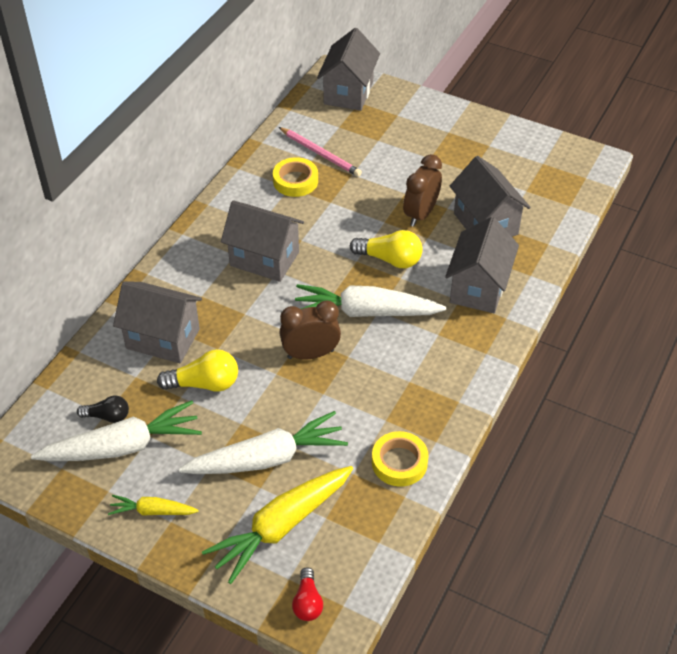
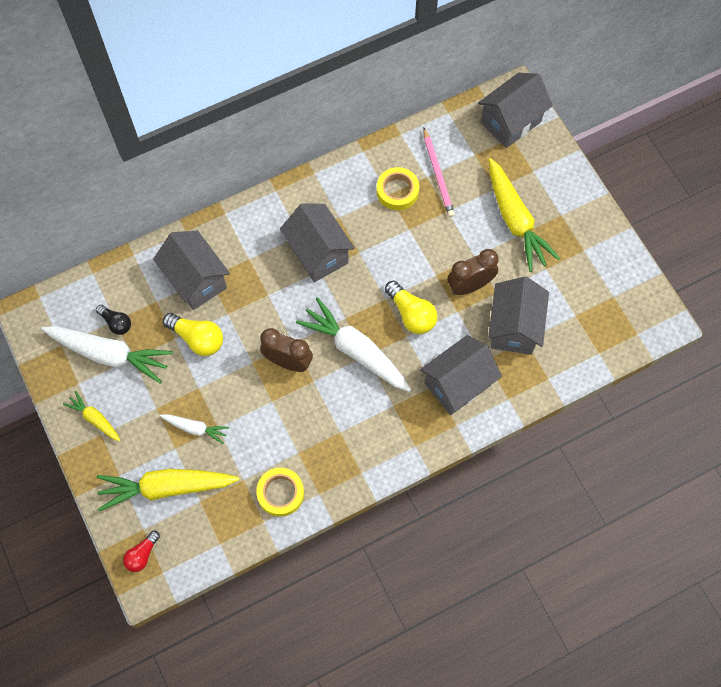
camera: 35 degrees right, 20 degrees up
(267, 458) = (195, 428): white carrot -> white carrot, size x0.51
(415, 153) = (515, 220): none -> yellow carrot

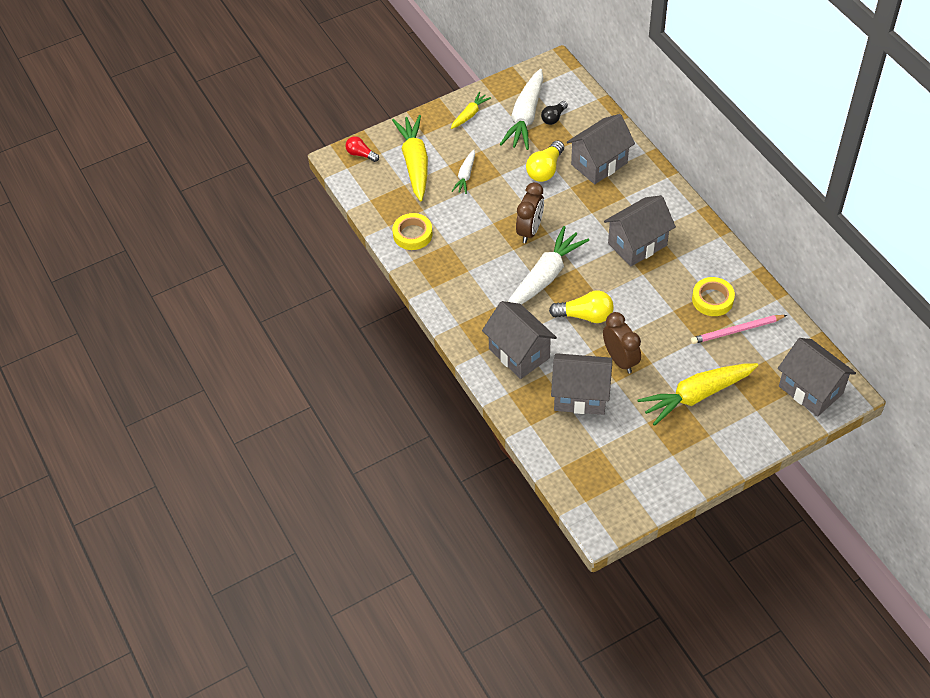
camera: 90 degrees right, 15 degrees down
(411, 314) = (585, 316): yellow light bulb -> yellow light bulb turned 135 degrees counterclockwise

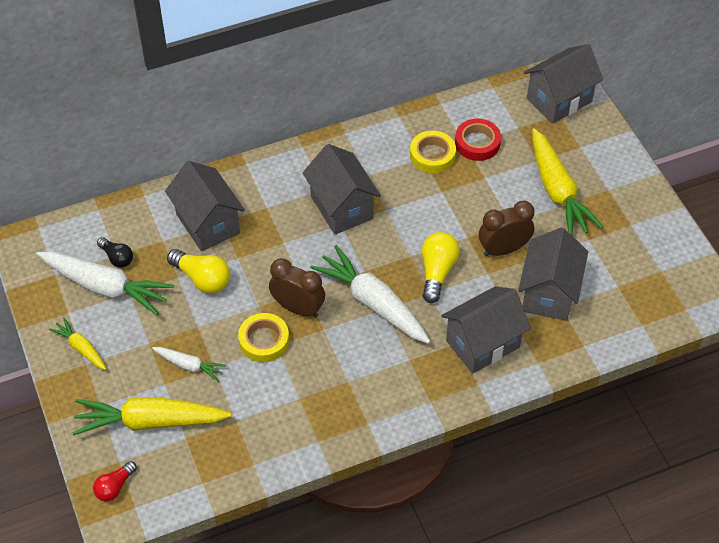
camera: 85 degrees left, 0 degrees up
(412, 234) = (276, 437): yellow tape -> yellow tape (264, 340)
(736, 331) = (477, 143): pink pencil -> red tape

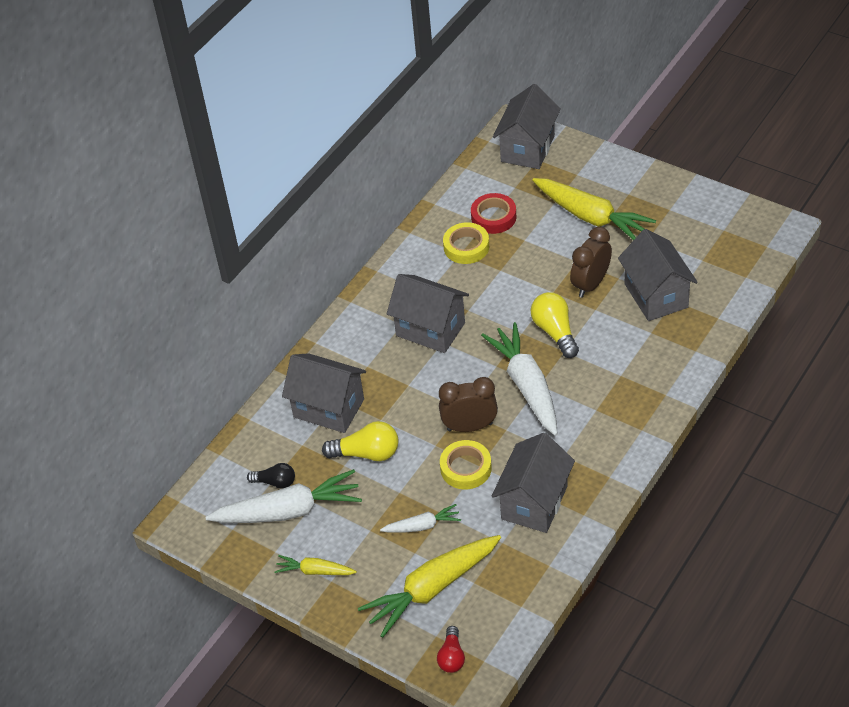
camera: 30 degrees left, 5 degrees down
(373, 303) = (526, 385): white carrot -> white carrot turned 60 degrees clockwise
(482, 344) = (641, 363): grey house -> grey house (534, 502)

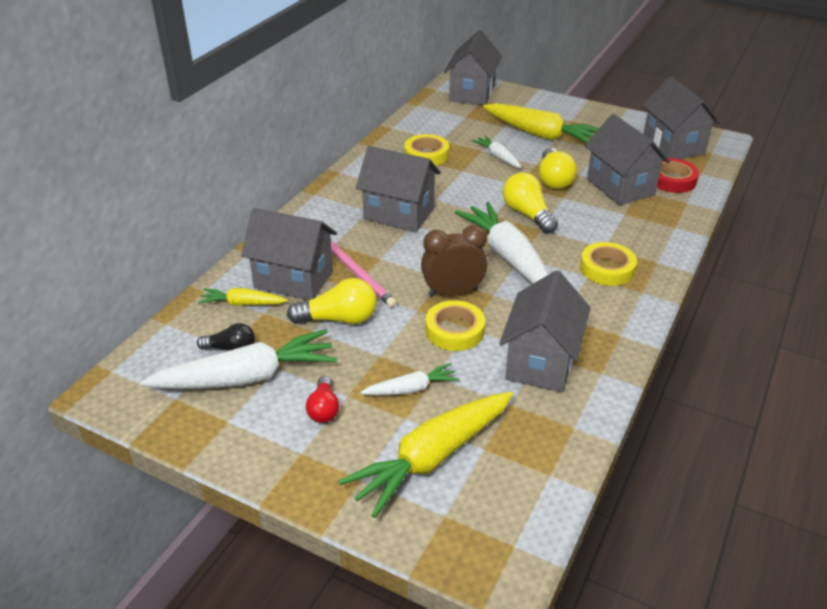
camera: 10 degrees left, 10 degrees down
(315, 571) = (279, 442): yellow carrot -> yellow carrot (242, 304)
(386, 403) = (358, 274): none -> pink pencil
(451, 657) = (470, 542): red light bulb -> red light bulb (324, 409)
(493, 217) = (449, 135): red tape -> red tape (672, 180)
(539, 251) = (497, 157): none -> white carrot
(591, 284) = (554, 179): brown clock -> yellow light bulb
(616, 402) = (607, 269): none -> yellow tape
(728, 235) = (673, 145): none -> grey house

